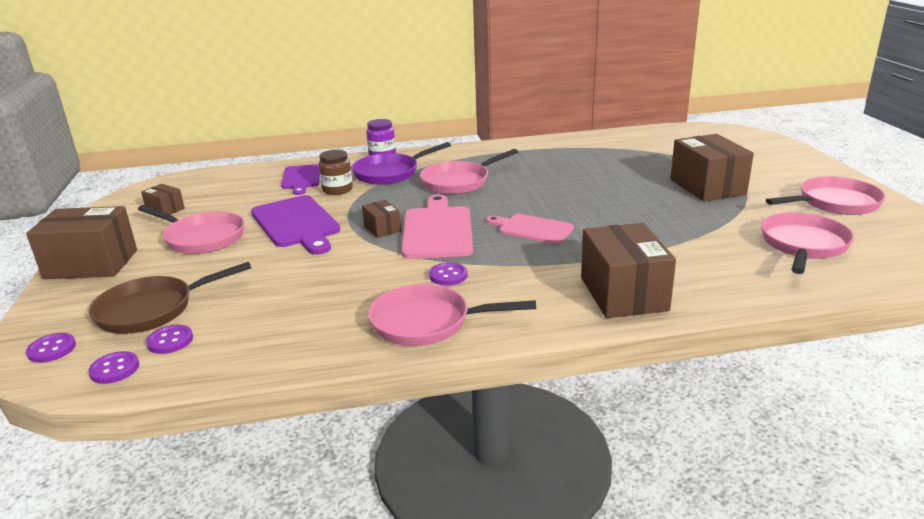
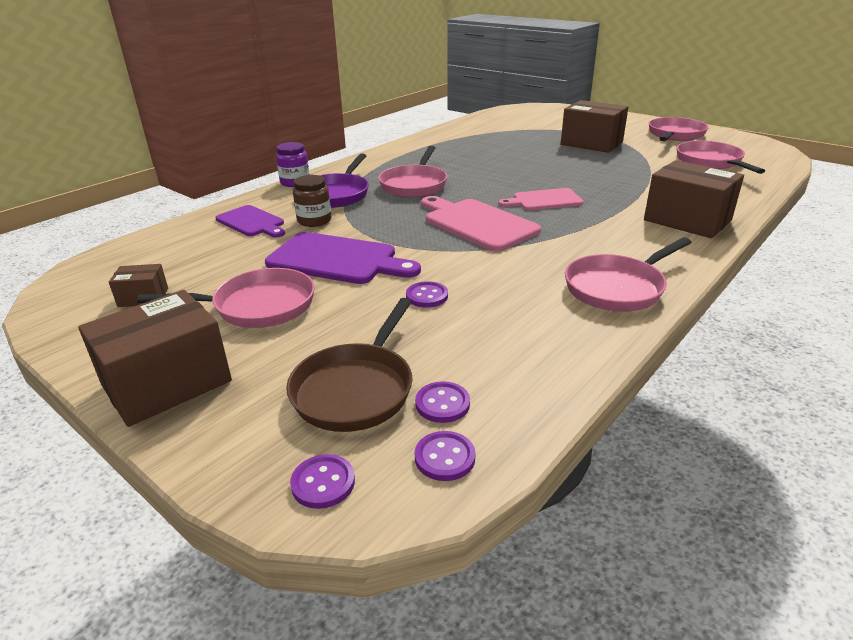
camera: 40 degrees left, 5 degrees up
(382, 229) = (429, 237): brown box -> none
(448, 275) = (558, 251): purple button -> purple button (427, 296)

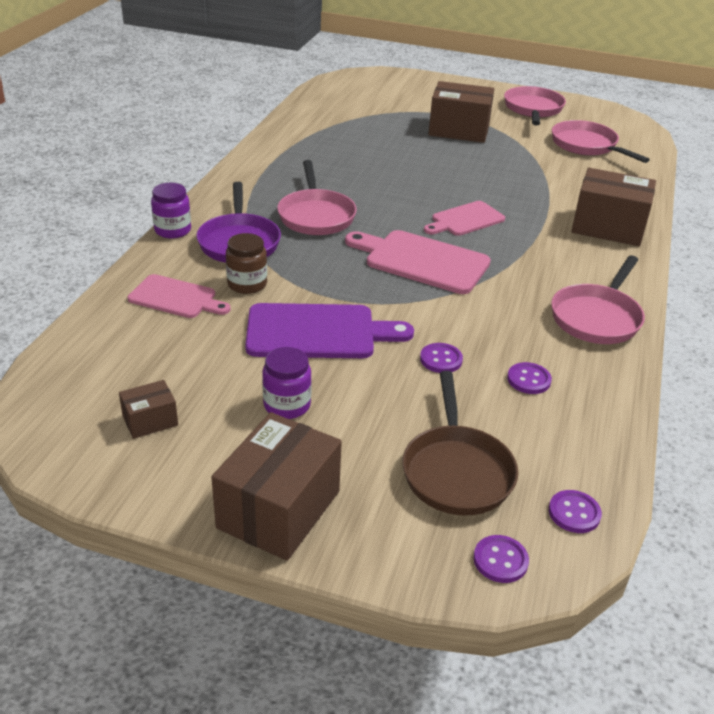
camera: 25 degrees left, 5 degrees up
(252, 222) = (176, 298): purple cutting board -> pink cutting board
(258, 306) = (287, 405): pink pan -> purple jar
(442, 404) = (537, 467): purple button -> purple button (528, 380)

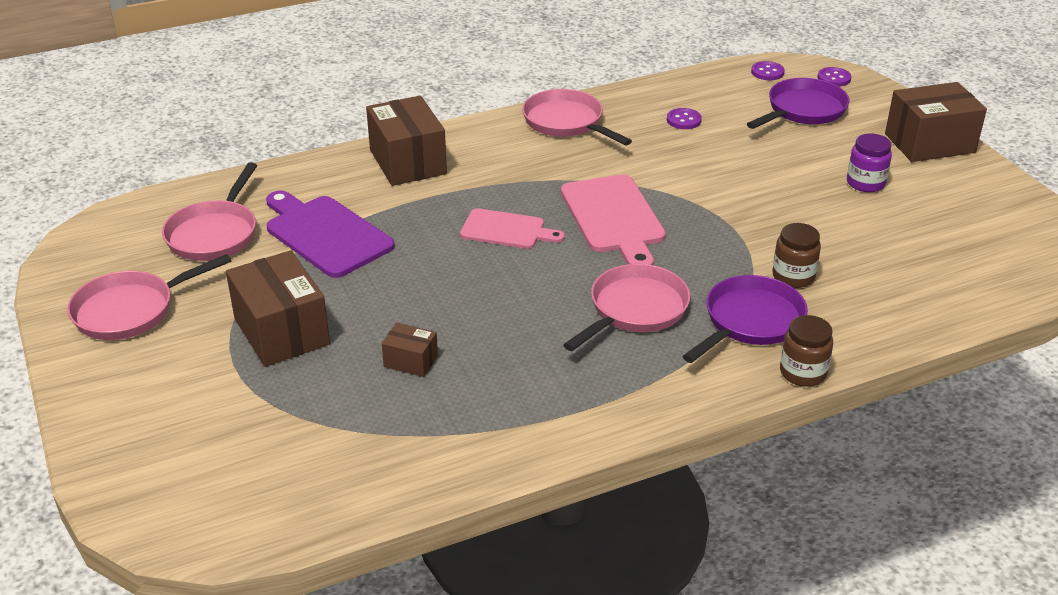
camera: 130 degrees left, 0 degrees up
(150, 421) = (972, 219): brown box -> brown box (411, 361)
(173, 230) = (803, 373): purple jar -> brown jar
(176, 298) = (870, 297): pink cutting board -> none
(317, 332) = (783, 212): purple cutting board -> purple cutting board (325, 234)
(441, 359) = (721, 155): purple button -> none
(456, 471) = (803, 110): brown pan -> purple pan
(597, 317) = (566, 122): pink pan -> pink pan turned 120 degrees counterclockwise

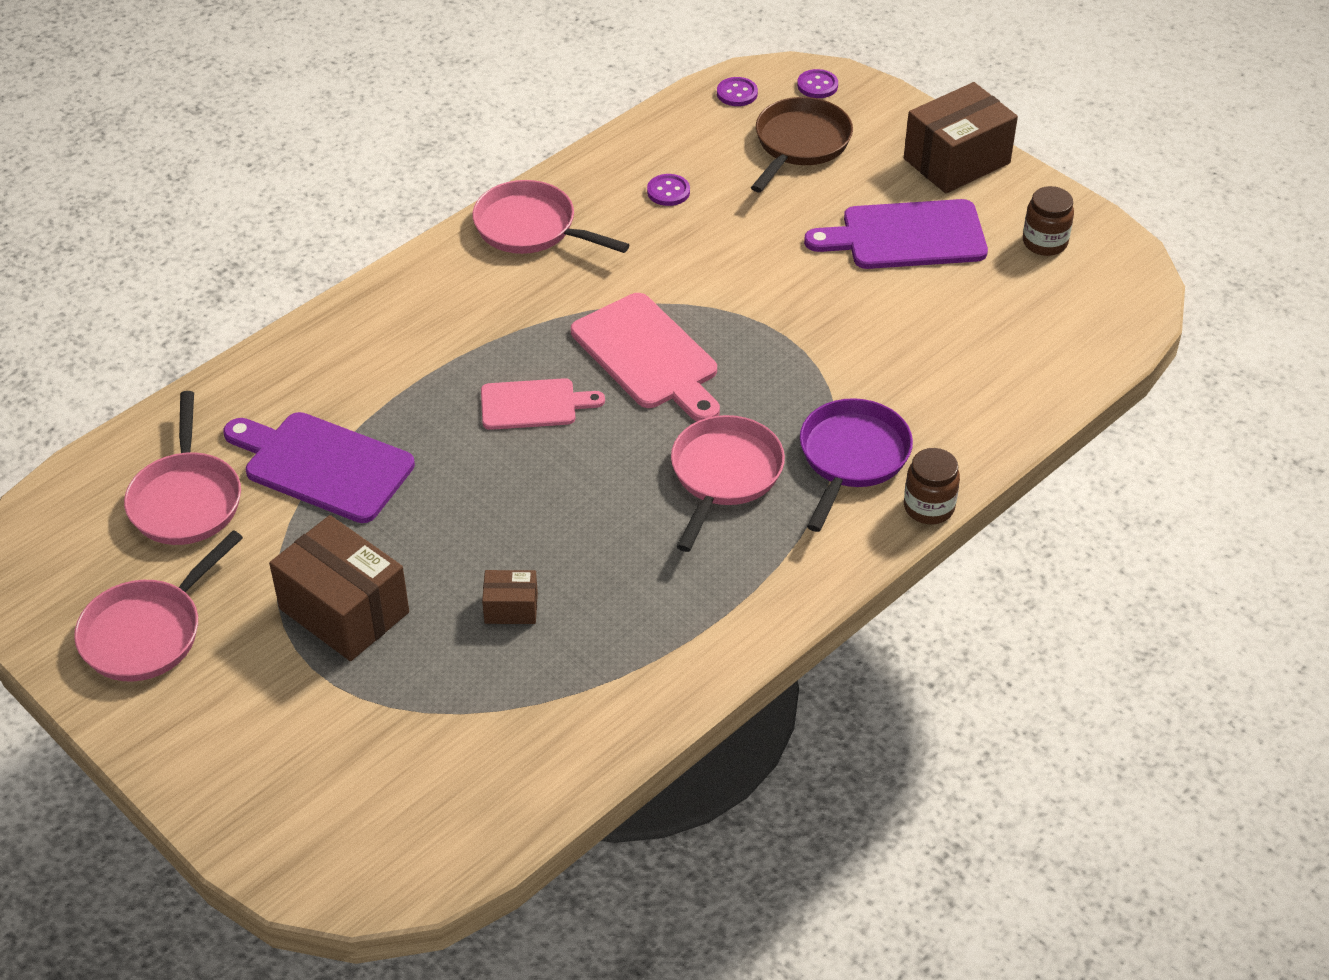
camera: 20 degrees left, 10 degrees up
(407, 162) = (367, 335): brown box -> none
(793, 276) = (875, 386): brown jar -> brown jar (1044, 242)
(803, 110) = (800, 144): purple pan -> brown pan
(865, 183) = (906, 236): purple jar -> purple cutting board

